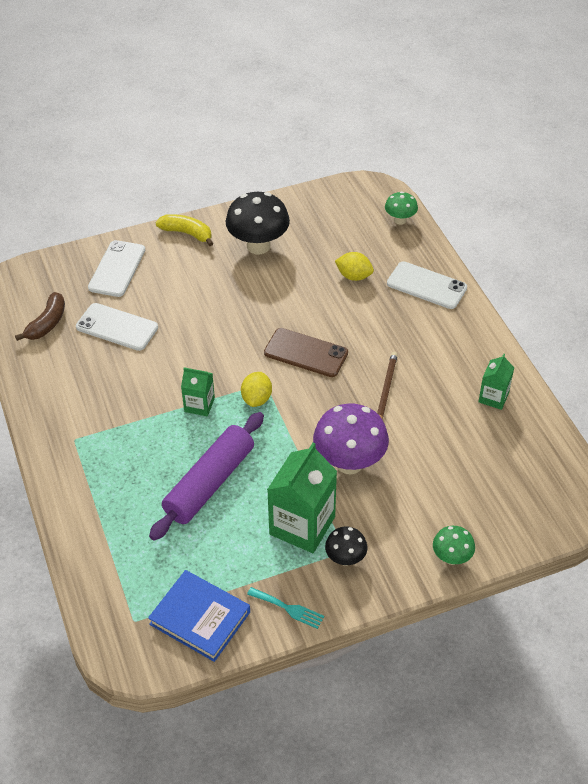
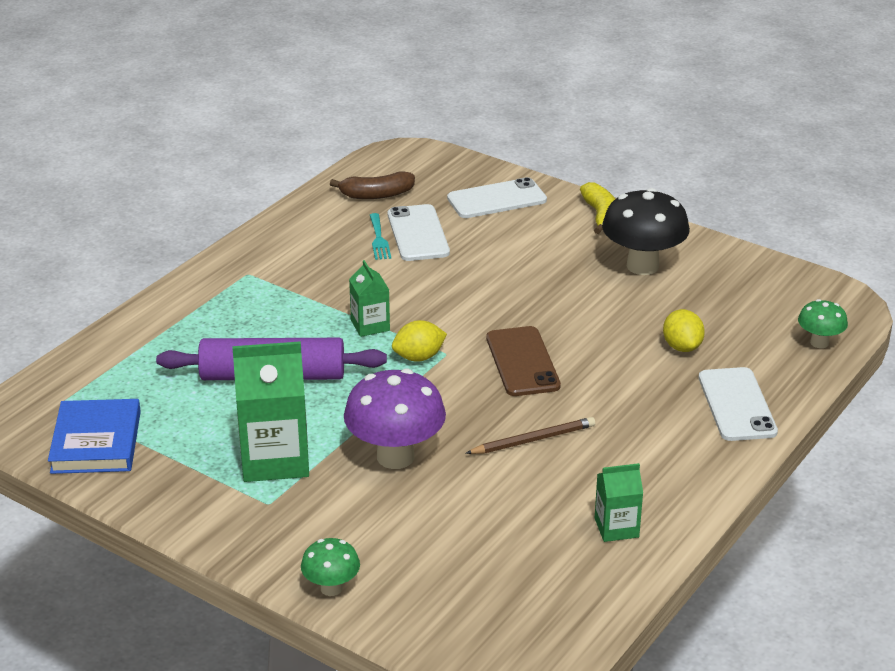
camera: 55 degrees right, 15 degrees down
(288, 608) = (156, 495): turquoise fork -> turquoise fork (379, 239)
(345, 559) = (257, 508): black mushroom -> none

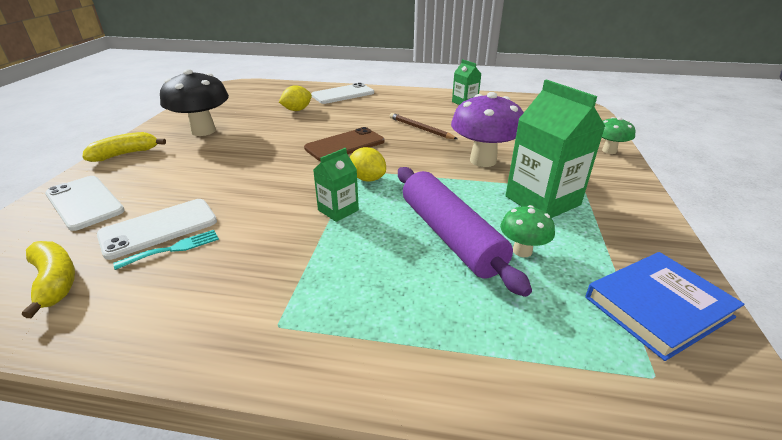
camera: 115 degrees left, 0 degrees up
(376, 195) = (55, 282): brown banana -> yellow banana
(819, 343) = (274, 86): green mushroom -> green mushroom (522, 251)

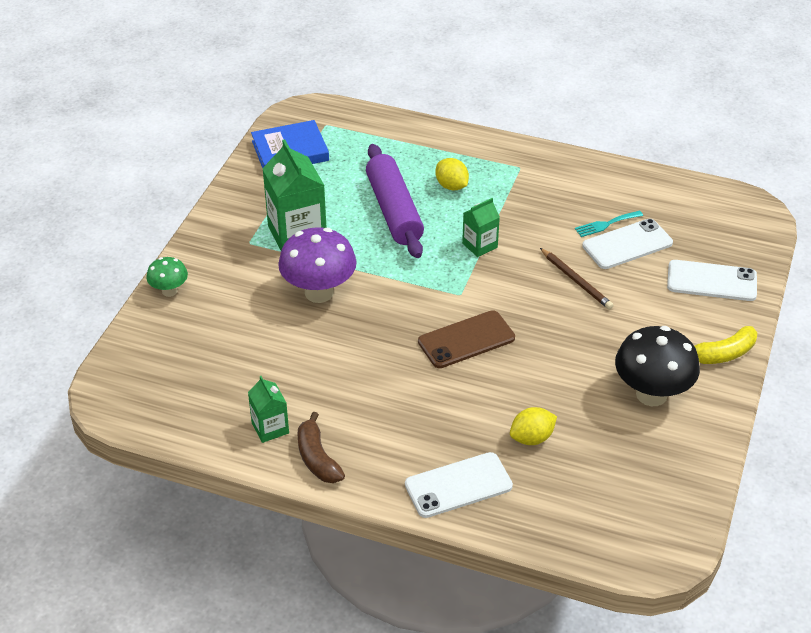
camera: 170 degrees left, 10 degrees up
(55, 282) = (675, 208): yellow banana -> none
(84, 202) = (711, 281): white phone -> white phone turned 45 degrees counterclockwise
(367, 179) = (448, 280): yellow lemon -> yellow lemon (451, 186)
(420, 129) = (364, 363): brown pencil -> brown pencil (576, 280)
(428, 96) = (317, 458): none -> brown banana
(522, 251) = (347, 193): green mushroom -> none

